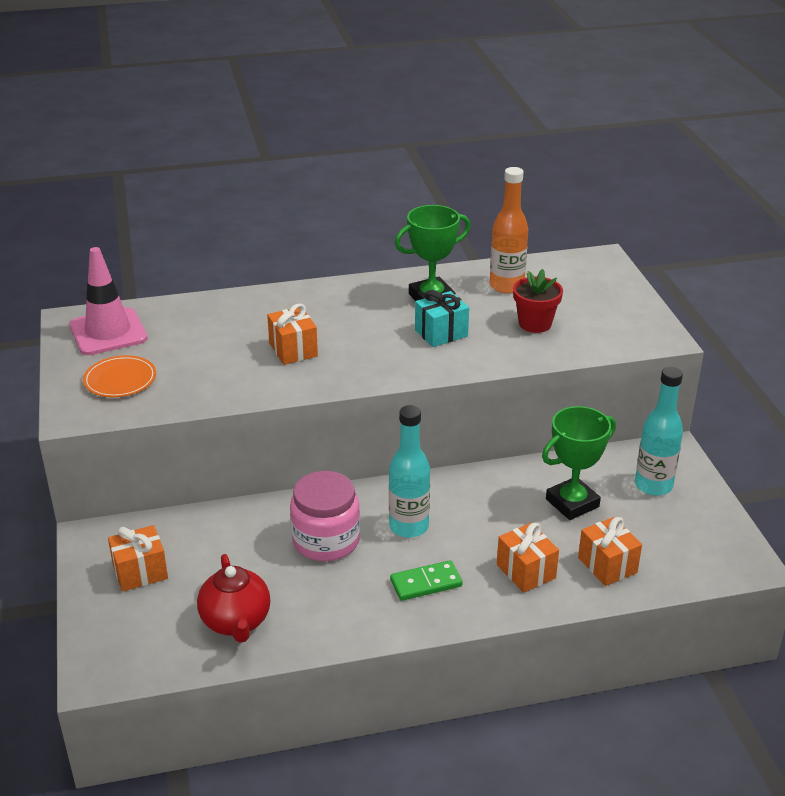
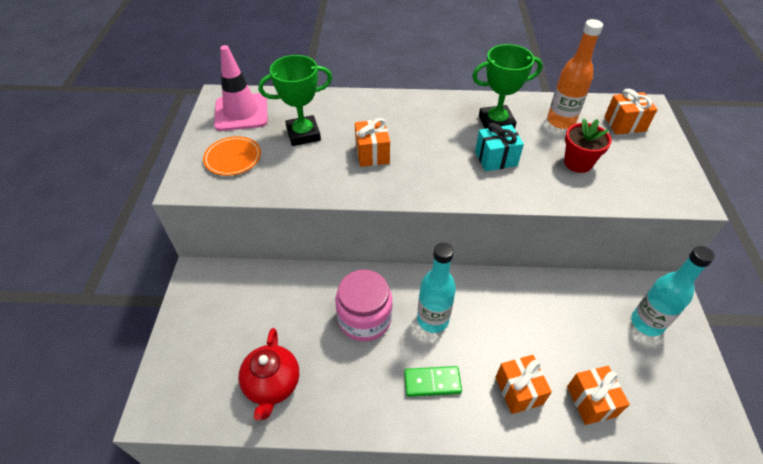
camera: 15 degrees right, 15 degrees up
(140, 572) = (219, 316): orange gift -> orange gift (624, 124)
(572, 503) = (572, 326): green trophy -> green trophy (303, 134)

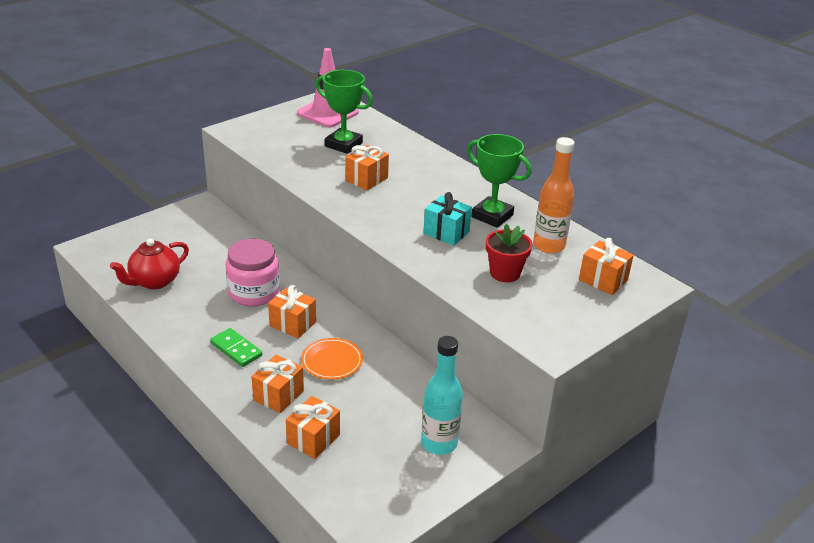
camera: 45 degrees right, 15 degrees down
(233, 158) = (280, 132): orange plate -> orange plate (332, 361)
(432, 319) = (292, 324): turquoise bottle -> orange gift

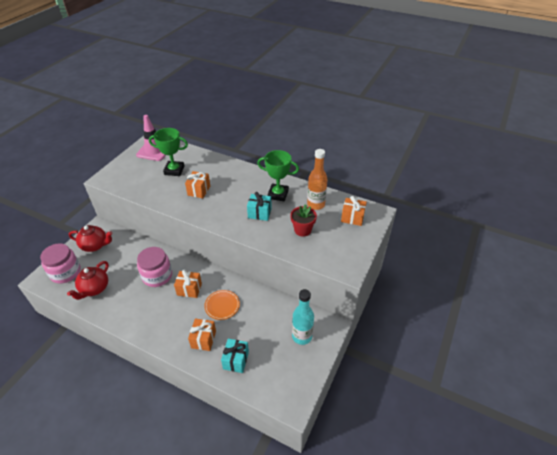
camera: 20 degrees left, 10 degrees up
(125, 249) = (65, 272): none -> pink jar
(184, 228) = (95, 245): none -> red teapot
(236, 349) = (165, 318): green domino -> none
(313, 439) = (236, 360): orange gift -> turquoise gift

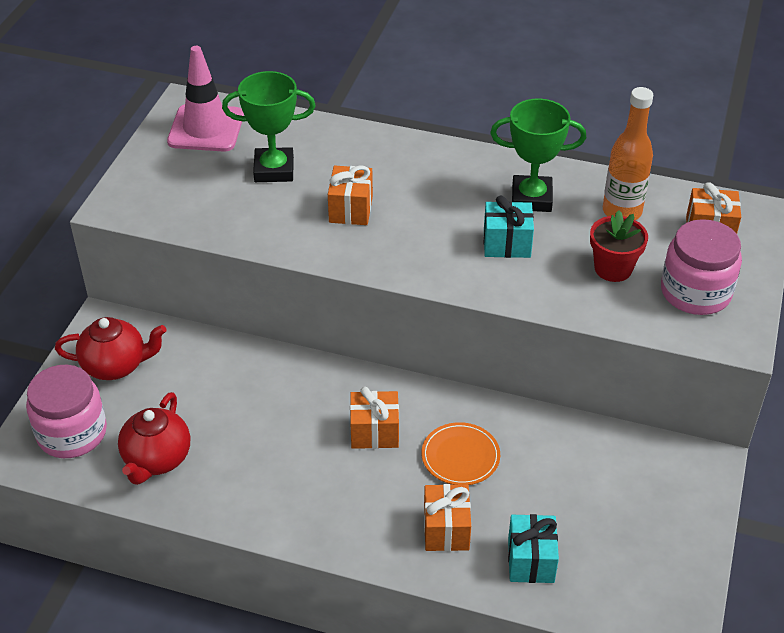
camera: 10 degrees left, 0 degrees up
(157, 276) = (290, 413): pink jar -> pink jar (695, 292)
(302, 336) = (652, 494): turquoise bottle -> none

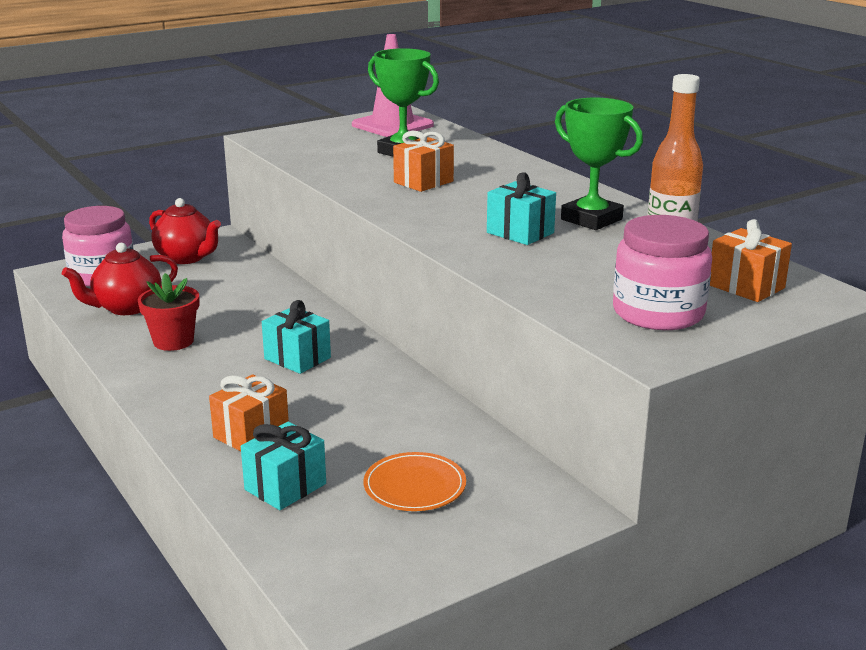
camera: 40 degrees right, 20 degrees down
(374, 432) = (297, 358): orange gift -> turquoise gift
(460, 456) = (340, 400): orange plate -> orange plate (414, 486)
(613, 268) = (596, 274): red flower pot -> red flower pot (173, 341)

